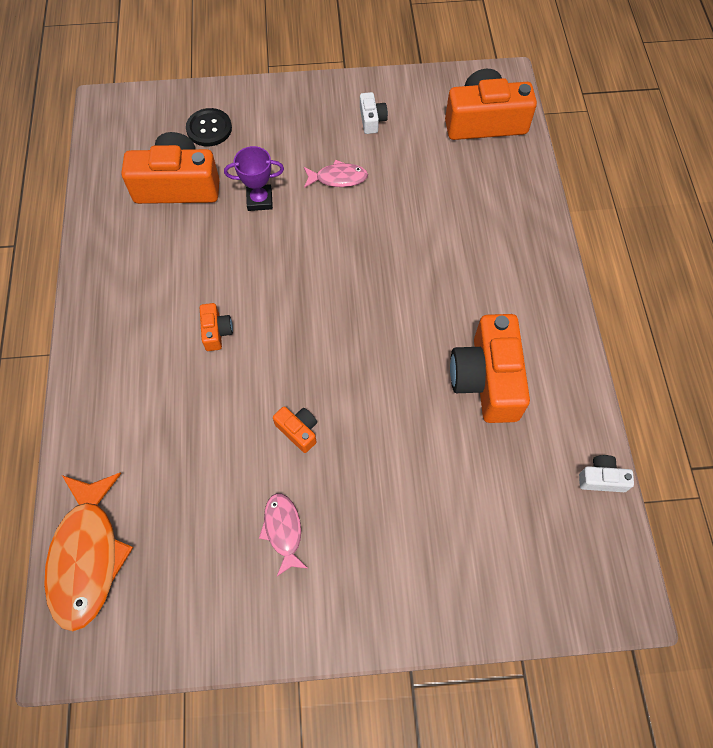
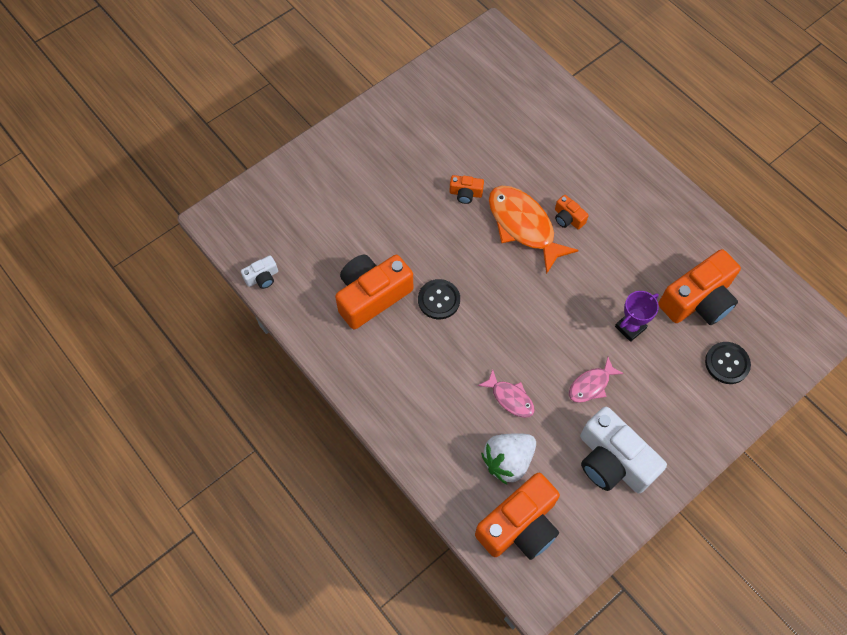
camera: 145 degrees right, 0 degrees up
(87, 556) = (521, 71): orange fish -> orange fish (523, 226)
(283, 530) = (430, 141): pink fish -> pink fish (510, 398)
(372, 120) = (612, 461): white camera -> white camera, size x2.19
(418, 332) = (439, 300): none -> black button
(459, 166) = (508, 461): none -> white strawberry
(487, 379) = (372, 296): orange camera -> orange camera turned 90 degrees counterclockwise

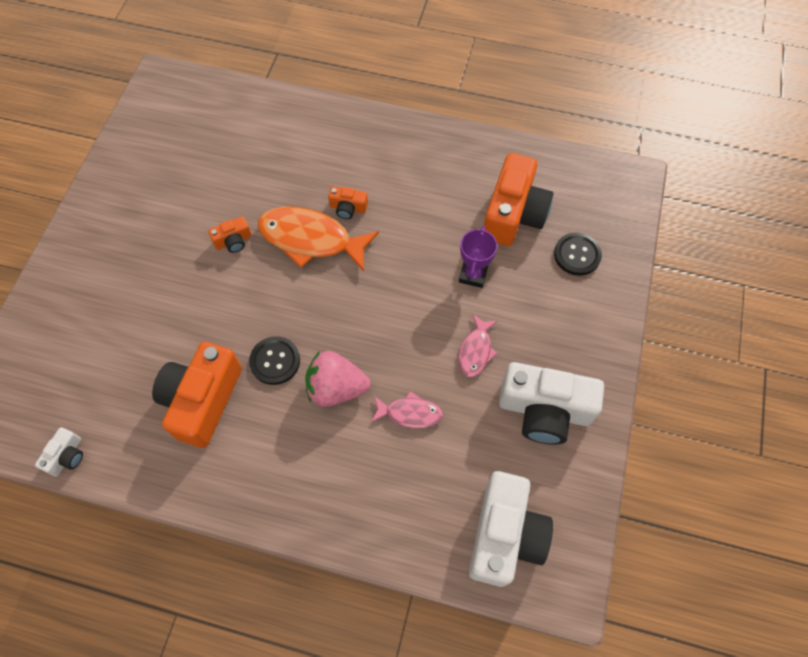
camera: 35 degrees left, 0 degrees up
(469, 346) = (336, 388): none -> pink strawberry
(508, 461) = (450, 477): white strawberry -> none
(520, 525) = (505, 535): orange camera -> white camera

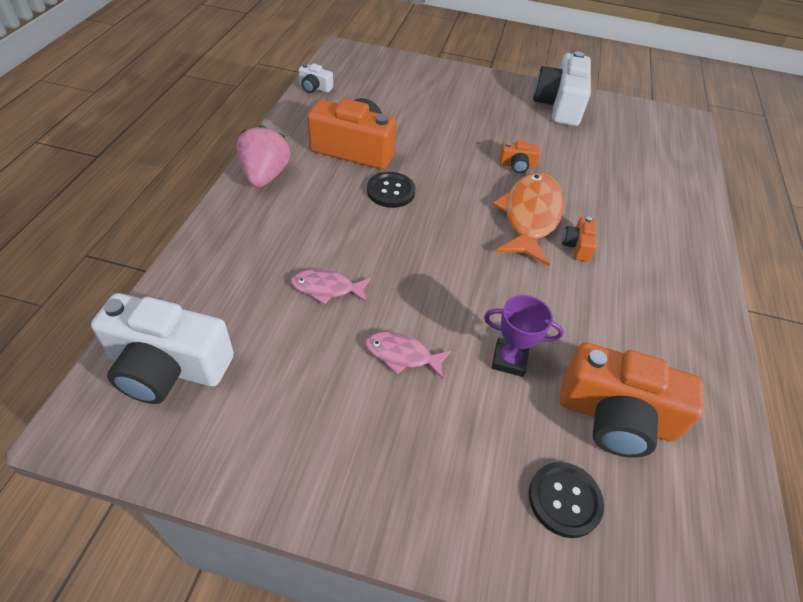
camera: 85 degrees right, 15 degrees down
(233, 241) = (517, 165): orange camera -> orange camera turned 60 degrees counterclockwise
(336, 388) = (360, 232): pink strawberry -> pink strawberry (265, 176)
(410, 413) = (327, 288): pink fish -> pink fish turned 90 degrees clockwise
(544, 410) = (316, 425): white camera -> white camera (559, 105)

